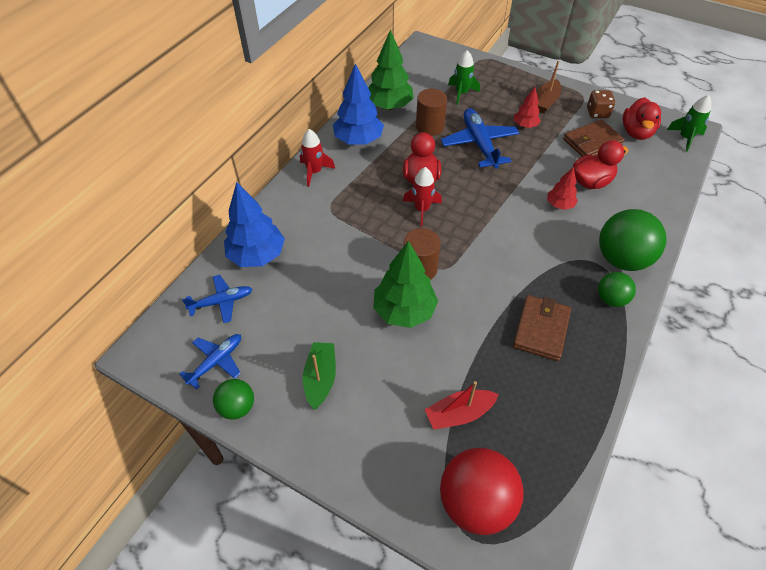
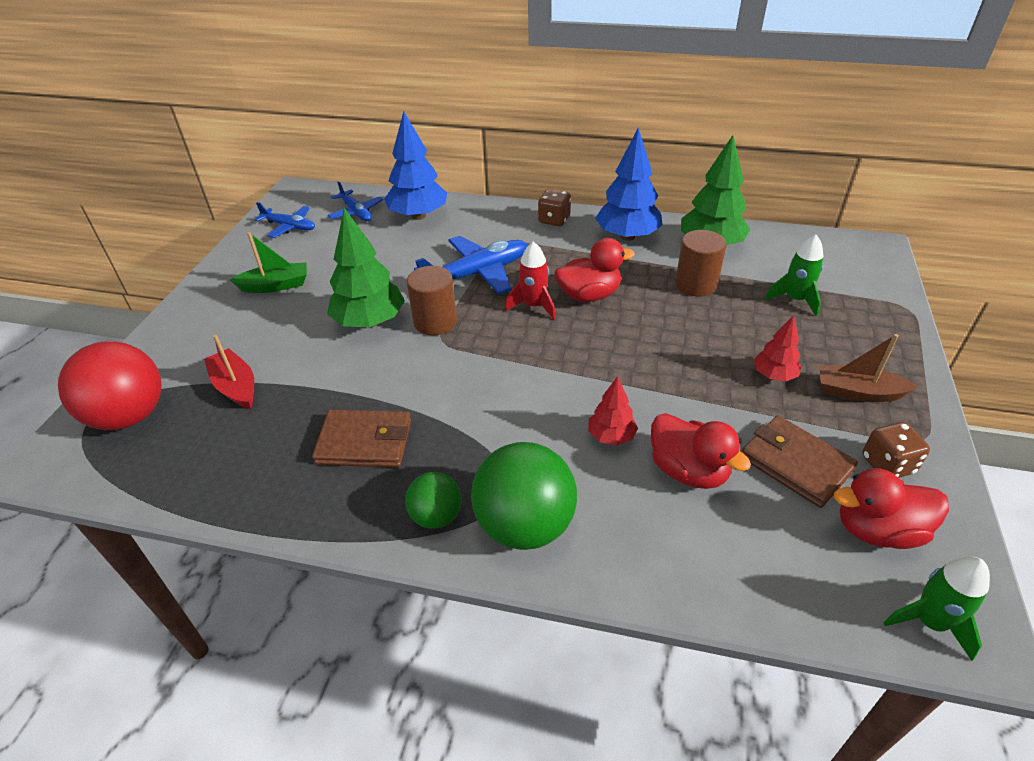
camera: 75 degrees right, 10 degrees down
(237, 407) = (243, 249): green ball -> none
(314, 172) = (554, 220): red rocket -> brown dice
(479, 144) = (692, 334): blue plane -> blue plane (476, 274)

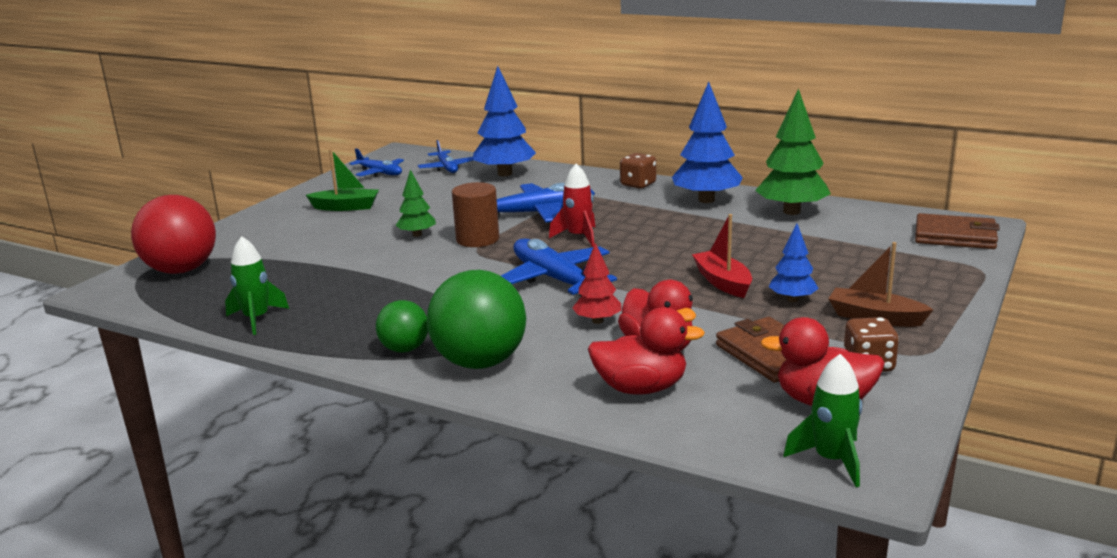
camera: 15 degrees right, 20 degrees down
(236, 386) = (277, 262): red boat -> red boat (723, 282)
(364, 442) = (368, 302): brown wallet -> brown wallet (955, 236)
(370, 322) = (417, 235): green tree -> green tree, size x0.54
(540, 376) = (555, 280): none -> blue plane
(589, 295) = (639, 234): red duck -> red duck (641, 388)
(696, 284) = (755, 236): brown cylinder -> none
(773, 375) = (792, 299): red tree -> blue tree
(795, 299) = (855, 253): green rocket -> green rocket (256, 319)

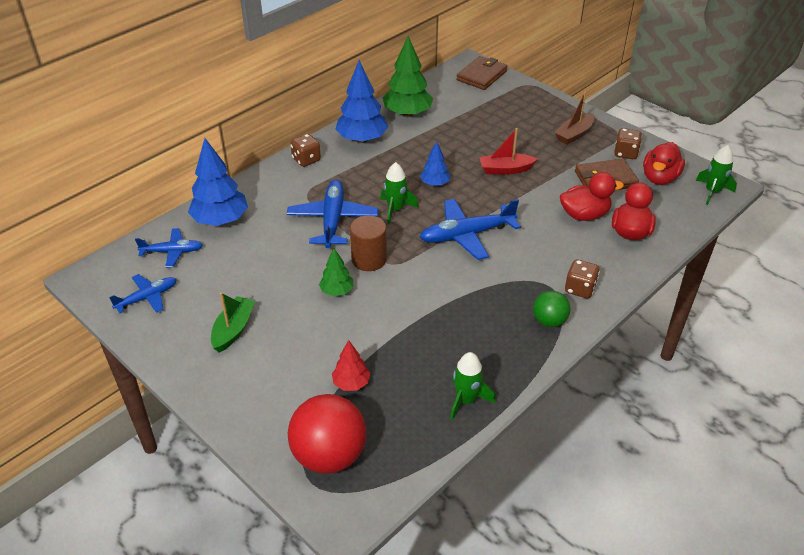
camera: 75 degrees left, 20 degrees up
(480, 362) = (580, 289): green ball -> brown dice
(578, 237) = (395, 209): red rocket -> green rocket
(597, 321) = (539, 230): red tree -> red tree (351, 383)
(792, 299) = (540, 153): blue tree -> blue tree (435, 184)

